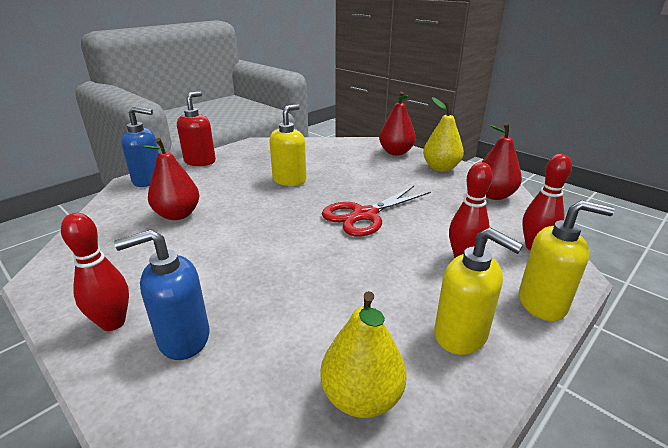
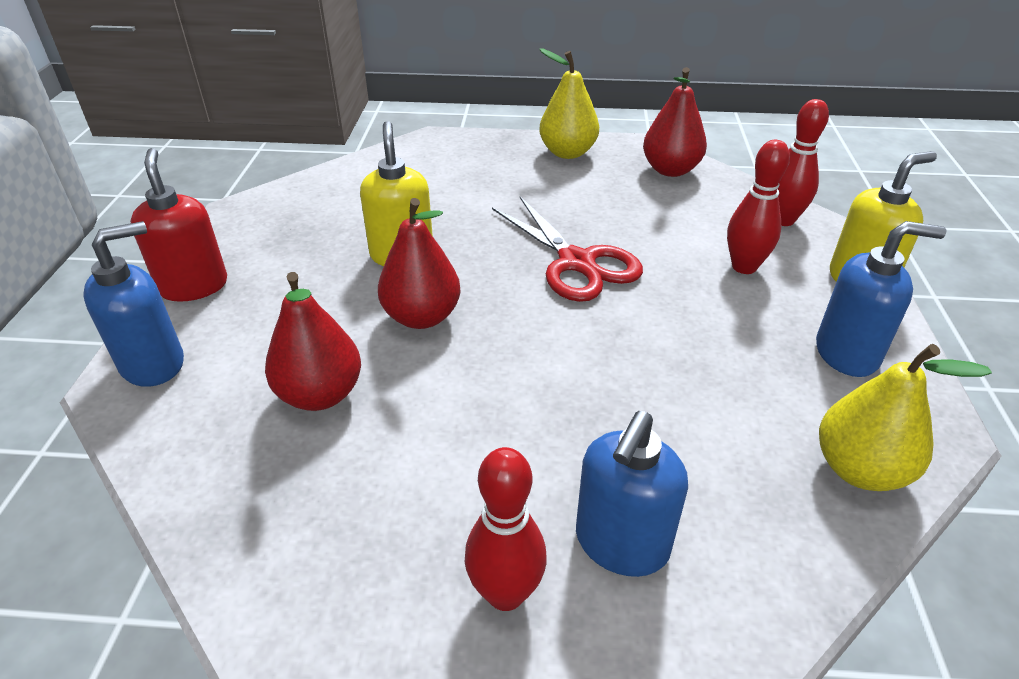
camera: 40 degrees left, 10 degrees up
(364, 215) = (577, 263): red scissors -> red scissors turned 45 degrees counterclockwise
(396, 152) = (481, 148): red pear -> red pear (422, 317)
(461, 335) = (847, 353): yellow soap dispenser -> blue soap dispenser

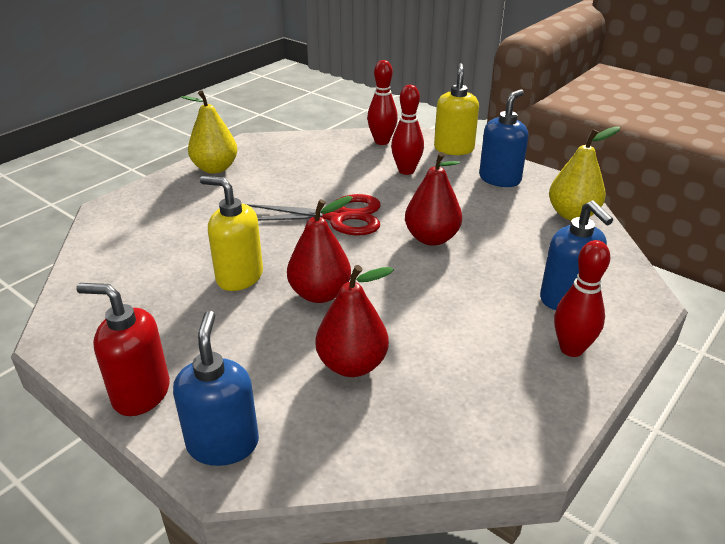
camera: 55 degrees left, 5 degrees down
(670, 170) = (289, 147): red pear -> red pear (431, 238)

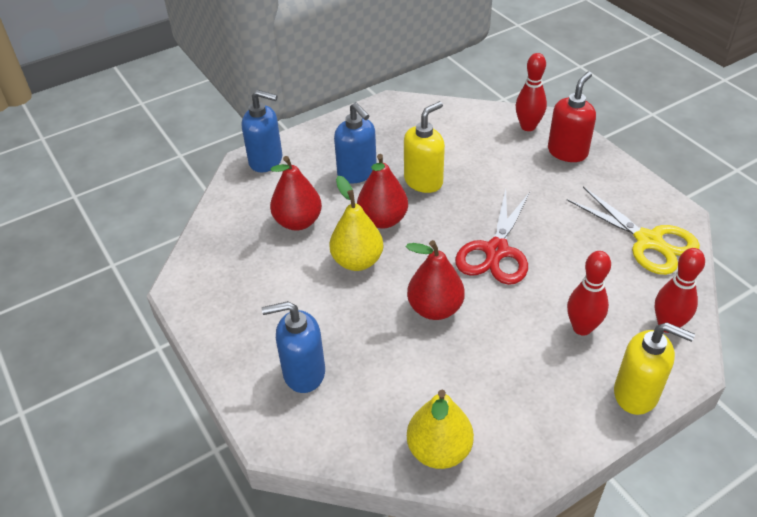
camera: 110 degrees right, 10 degrees up
(141, 393) = (323, 133): red soap dispenser -> red soap dispenser (567, 152)
(215, 168) = (615, 183): yellow pear -> yellow pear (357, 261)
(291, 151) = (648, 241): none -> yellow scissors
(500, 179) = (542, 412): blue soap dispenser -> blue soap dispenser (357, 173)
(571, 349) = (246, 347): red bowling pin -> red bowling pin (528, 126)

